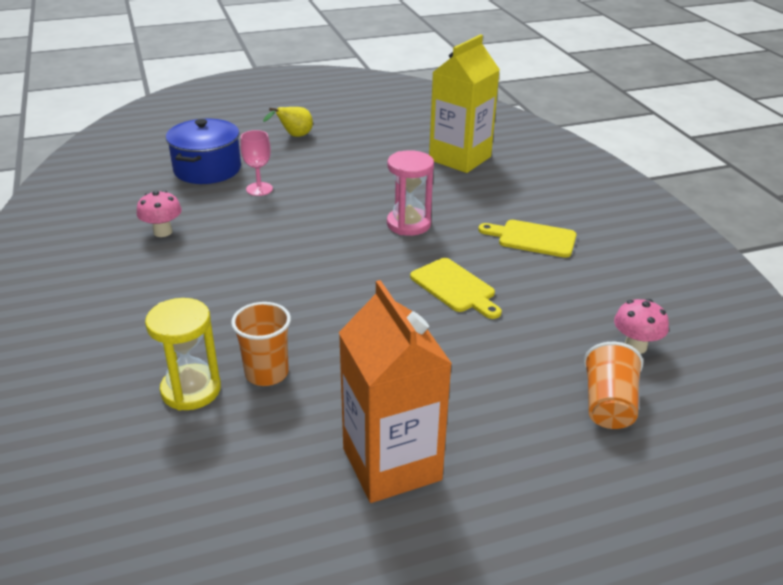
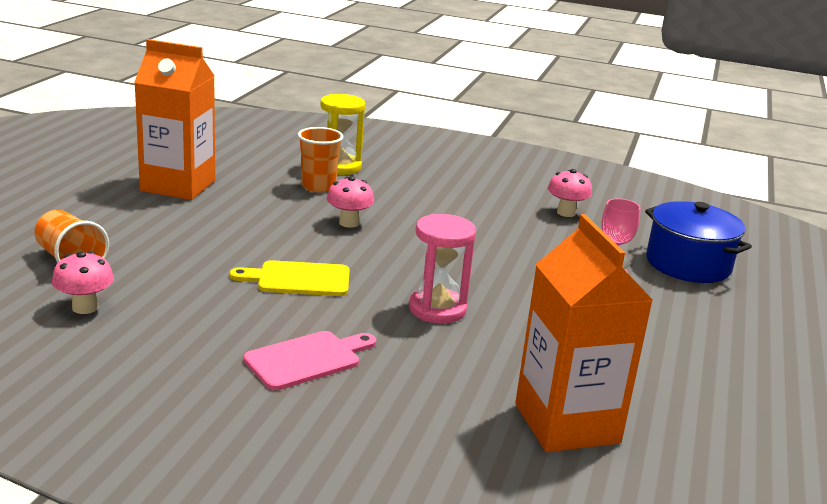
camera: 125 degrees right, 10 degrees down
(294, 136) = (751, 339): yellow pear -> none
(328, 314) = (349, 223): none -> pink mushroom
(460, 158) = (567, 423): yellow carton -> orange carton
(533, 238) = (307, 359): yellow cutting board -> pink cutting board

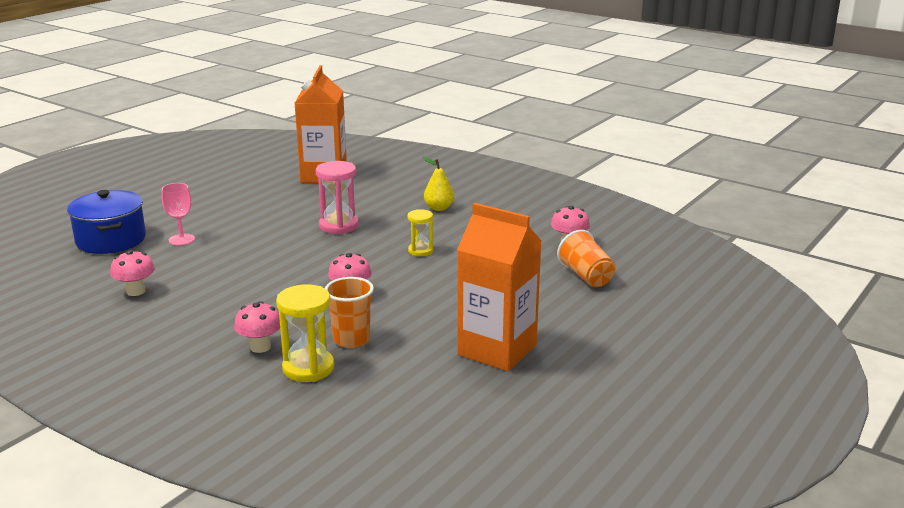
camera: 160 degrees left, 0 degrees up
(299, 279) = (420, 251): yellow cutting board -> yellow hourglass
(307, 359) = (438, 208): pink cutting board -> yellow pear
(394, 178) = (260, 347): none -> pink mushroom

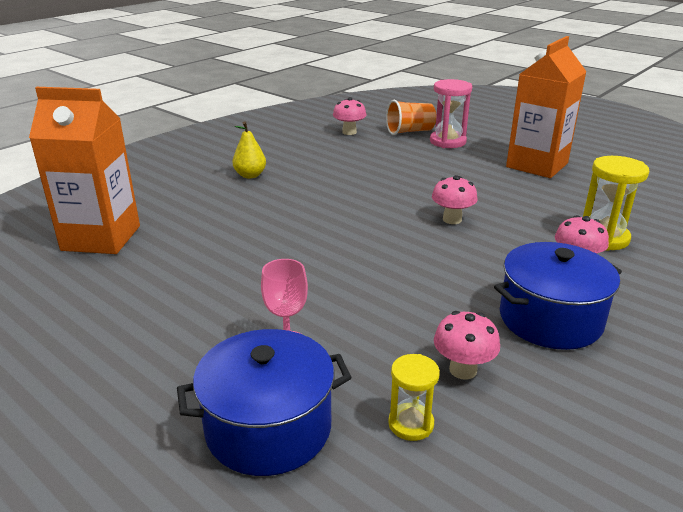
camera: 85 degrees left, 5 degrees up
(181, 326) = (550, 319): none -> blue pot
(339, 226) = (278, 226): pink hourglass -> pink hourglass (447, 142)
(351, 339) = (542, 219): orange cup -> none
(420, 251) = (354, 186): yellow hourglass -> yellow hourglass (411, 424)

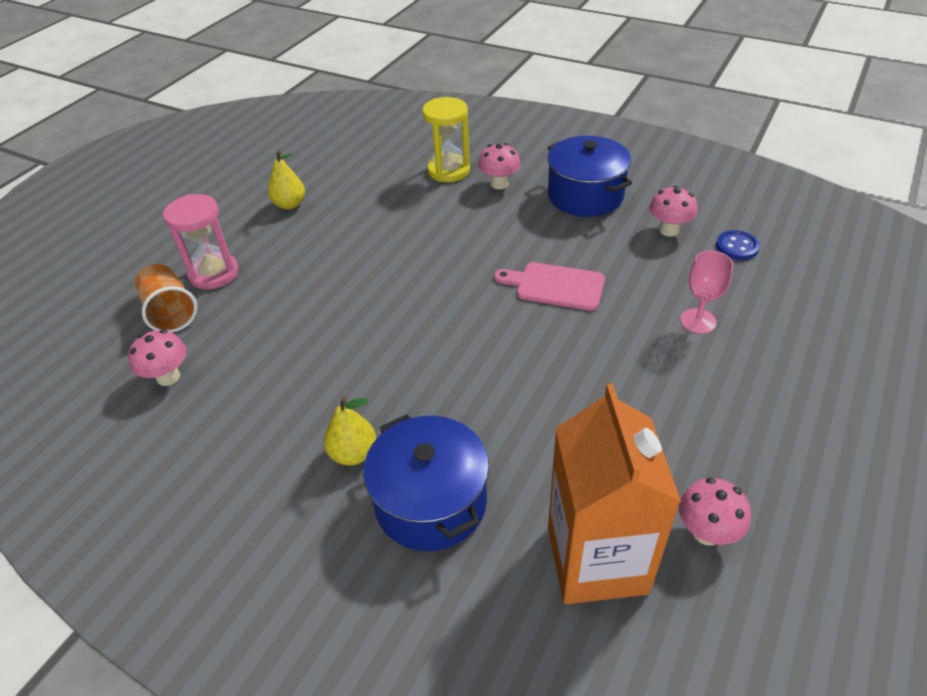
camera: 100 degrees left, 15 degrees up
(268, 427) = (789, 308): blue pot -> blue pot (431, 502)
(381, 269) = (555, 286): none -> pink cutting board
(411, 424) = (737, 247): yellow hourglass -> blue button
(452, 219) = (439, 252): pink mushroom -> pink mushroom (706, 532)
(537, 165) = (290, 204): orange carton -> yellow pear

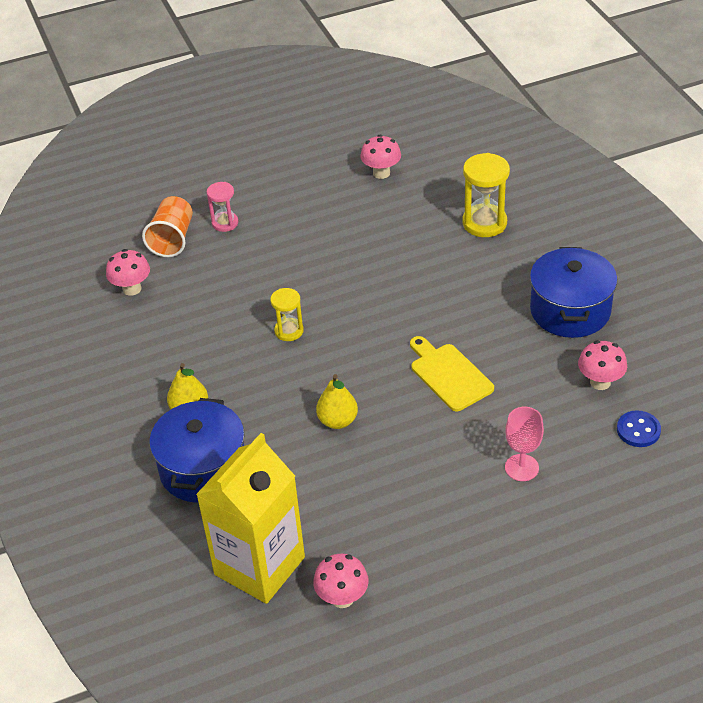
camera: 40 degrees right, 0 degrees up
(214, 273) = (225, 223): pink hourglass -> pink hourglass, size x0.61
(290, 204) = (330, 189): yellow pear -> yellow pear (338, 421)
(376, 328) = (289, 331): none -> yellow hourglass
(499, 184) = (511, 259): pink mushroom -> pink mushroom (381, 173)
(555, 286) = (449, 375): pink cutting board -> yellow cutting board
(597, 559) = (259, 566): orange carton -> yellow carton

